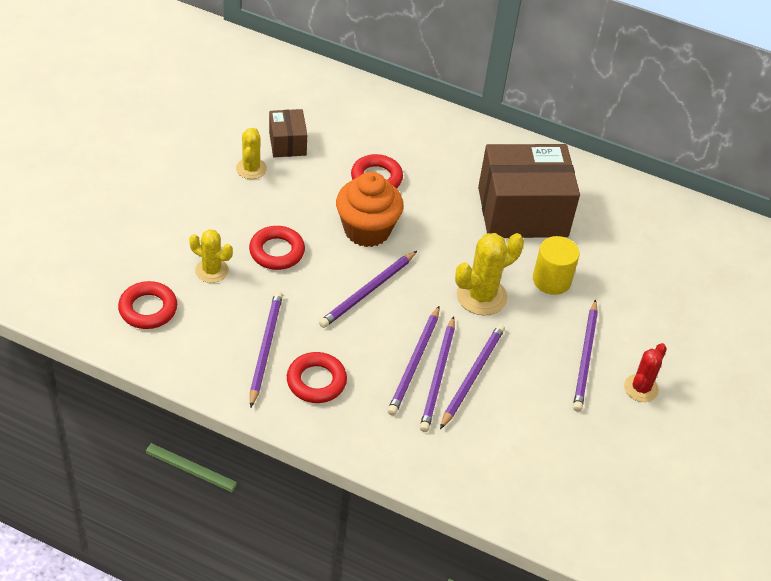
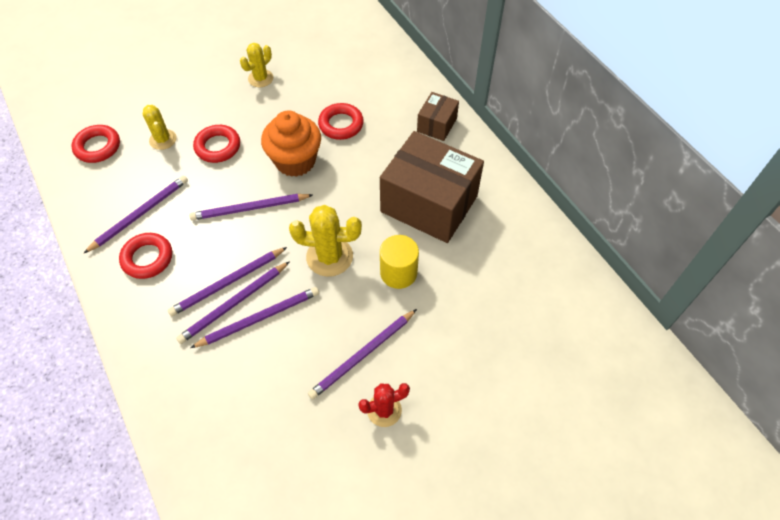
camera: 40 degrees right, 10 degrees up
(287, 143) = (303, 71): brown box -> brown box (437, 125)

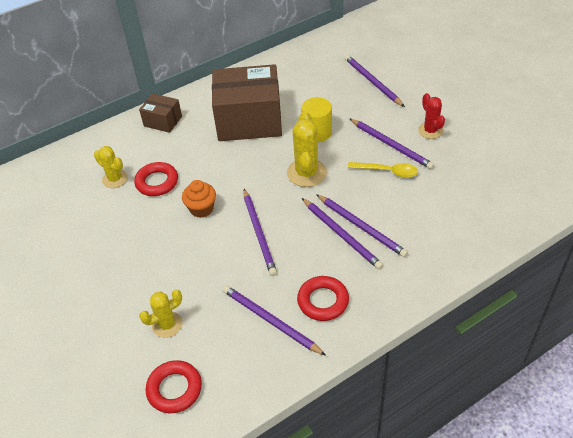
camera: 90 degrees left, 10 degrees down
(218, 147) = (180, 272): red ring -> none
(259, 318) = (372, 208): purple pencil -> purple pencil (372, 82)
(260, 78) = (83, 253): yellow cactus -> yellow cactus (115, 179)
(295, 161) = (201, 209): orange cupcake -> orange cupcake, size x0.61
(315, 344) = (387, 171): none -> yellow spoon
(429, 204) = (249, 120): brown box -> brown box turned 60 degrees clockwise

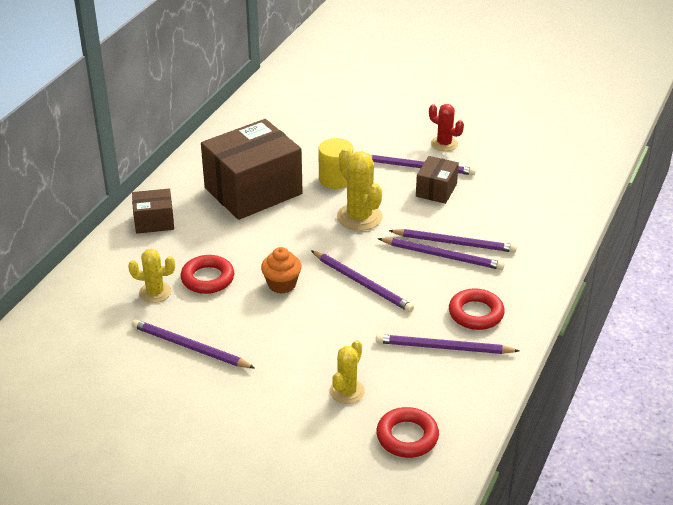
camera: 35 degrees left, 10 degrees down
(372, 82) = (349, 118): purple pencil -> purple pencil (190, 347)
(387, 171) = (436, 190): yellow spoon -> brown box

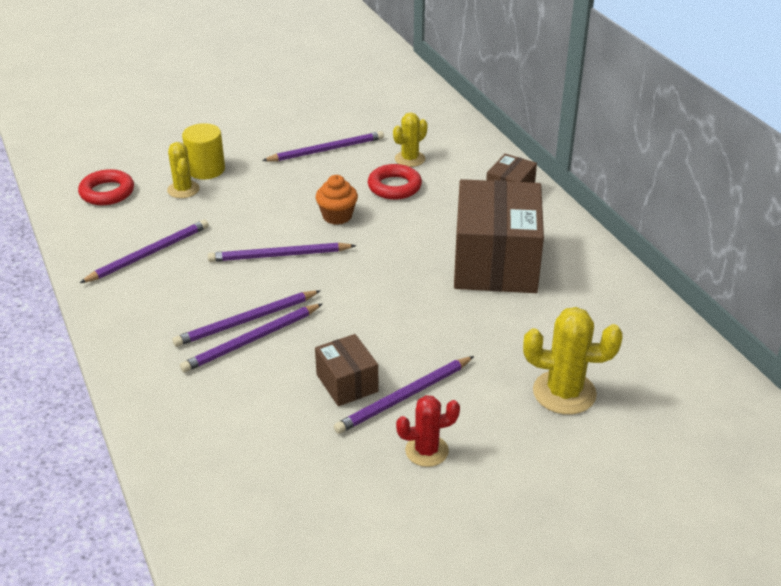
camera: 130 degrees right, 0 degrees up
(335, 179) = (454, 323): yellow cylinder -> yellow cylinder (206, 169)
(359, 217) = (371, 304): yellow cactus -> yellow cactus (564, 392)
(476, 313) = (153, 293): red ring -> none

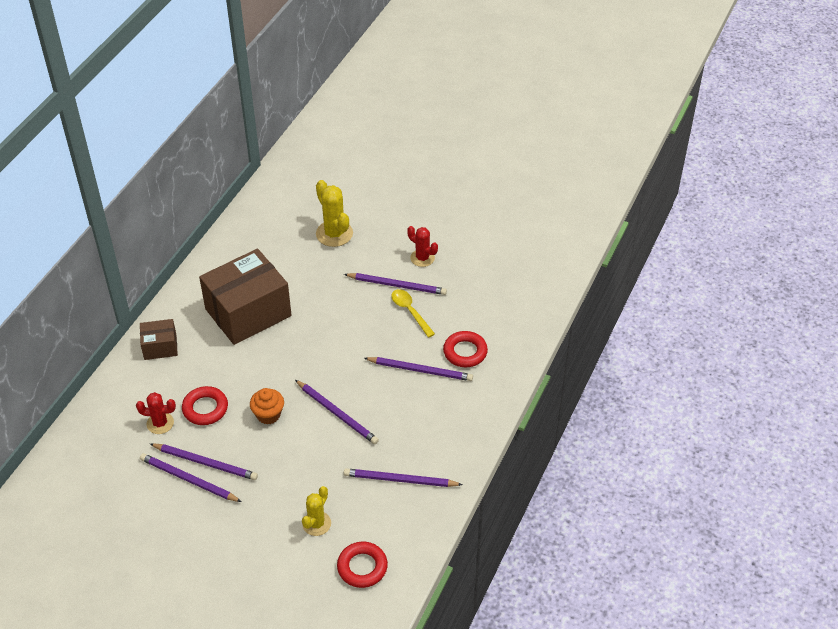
camera: 130 degrees left, 10 degrees up
(206, 169) = (279, 532): yellow cylinder -> none
(226, 391) = (465, 352): none -> red ring
(246, 321) = (408, 384): purple pencil -> purple pencil (206, 463)
(347, 383) = (410, 311): brown box -> yellow spoon
(410, 159) = (160, 423): yellow cactus -> red cactus

